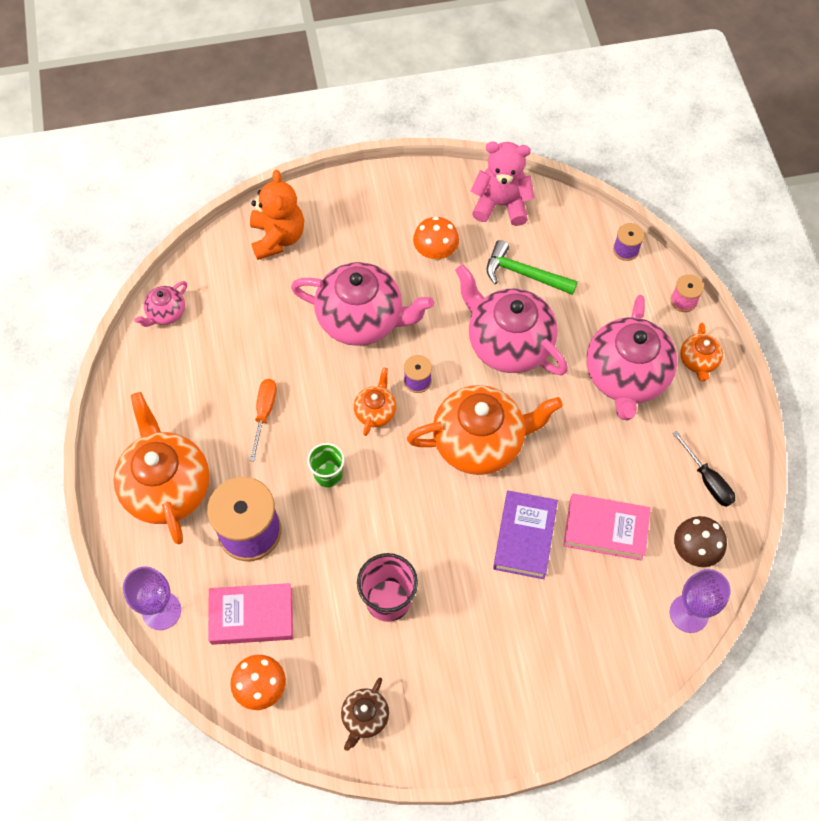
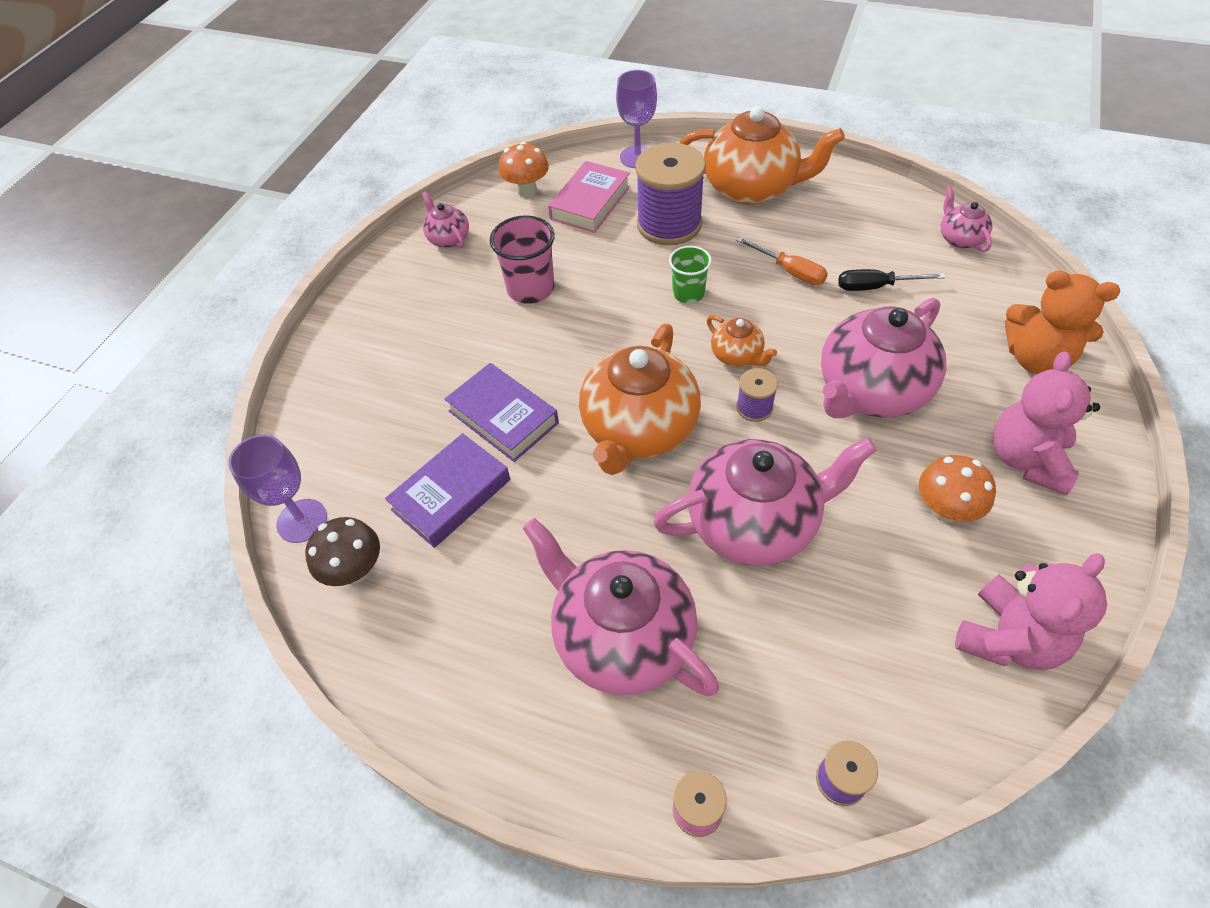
camera: 125 degrees right, 10 degrees down
(365, 717) = (448, 238): brown teapot -> pink teapot
(371, 223) = (1026, 459): none -> pink teddy bear
(524, 274) = (859, 601): green hammer -> none
(605, 529) = (451, 494): pink book -> purple book
(698, 361) = (583, 756): orange teapot -> none
(707, 480) = (417, 644): black screwdriver -> black screwdriver (875, 287)

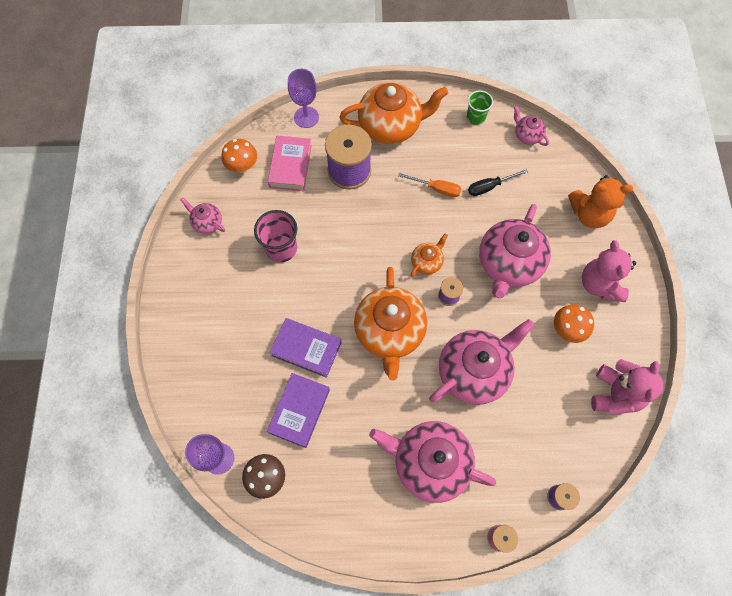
camera: 25 degrees left, 15 degrees up
(688, 293) = (381, 223): green cup -> green cup (476, 117)
(737, 356) = (427, 262): orange teapot -> orange teapot turned 75 degrees counterclockwise

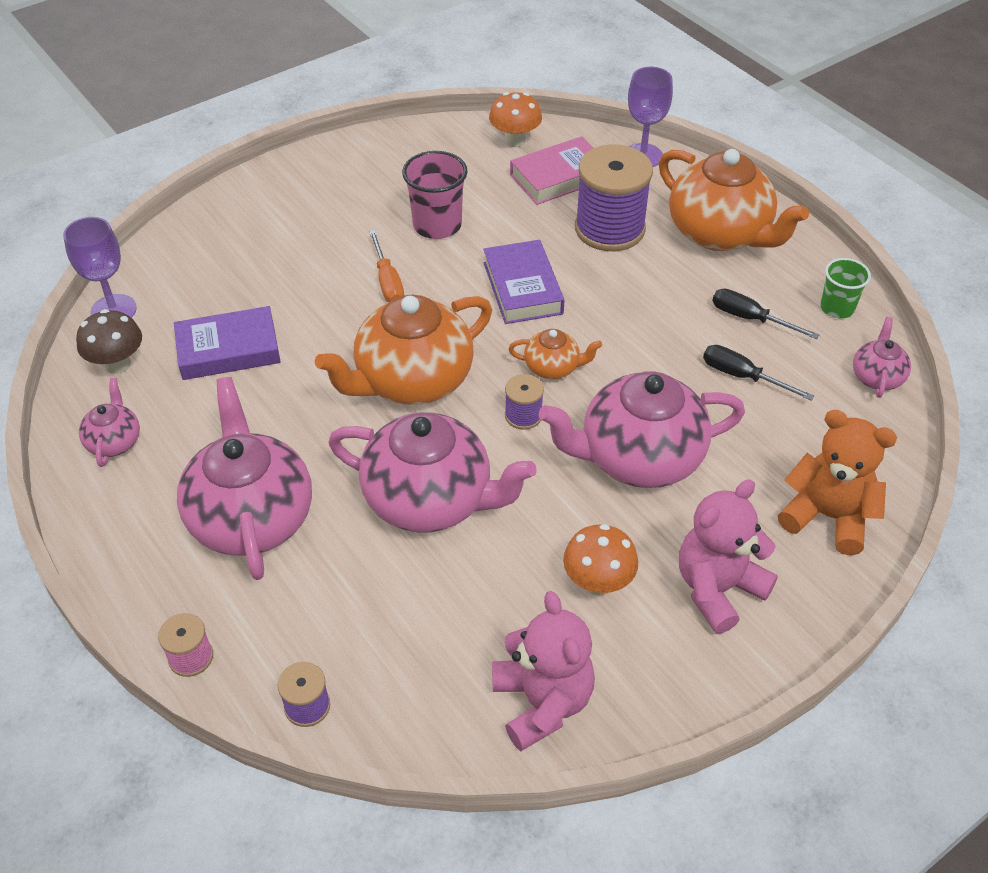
camera: 55 degrees right, 20 degrees down
(207, 222) = (411, 151): pink teapot -> pink teapot (114, 441)
(306, 349) = (319, 314): purple book -> purple book (522, 288)
(436, 189) = (676, 323): orange screwdriver -> orange screwdriver (387, 281)
(456, 156) = (750, 318): none -> black screwdriver
(589, 214) = (827, 516): orange teddy bear -> orange teddy bear turned 150 degrees clockwise
(614, 394) = (542, 702): pink teddy bear -> pink teddy bear turned 90 degrees counterclockwise

